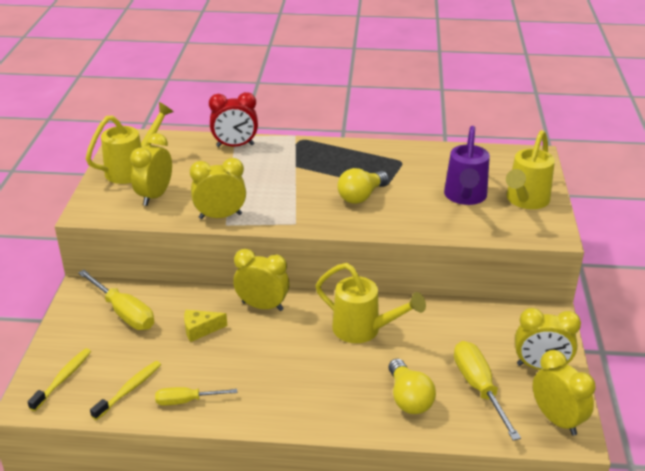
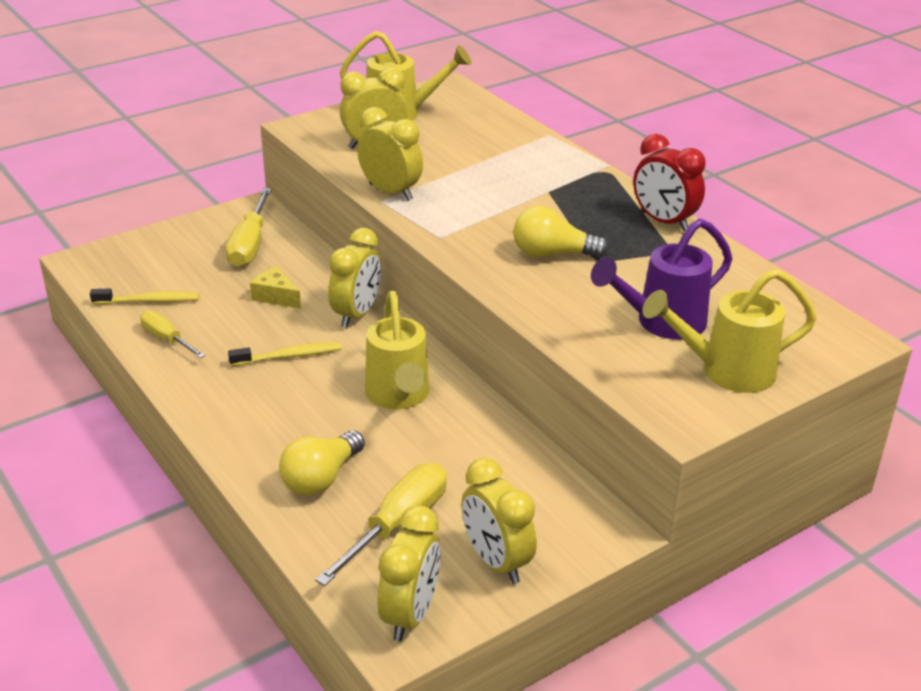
camera: 50 degrees right, 0 degrees up
(63, 379) = (127, 261): yellow toothbrush -> yellow toothbrush (289, 356)
(235, 145) = (530, 143): red clock -> red clock (664, 221)
(262, 306) = (356, 314): yellow clock -> yellow clock turned 45 degrees clockwise

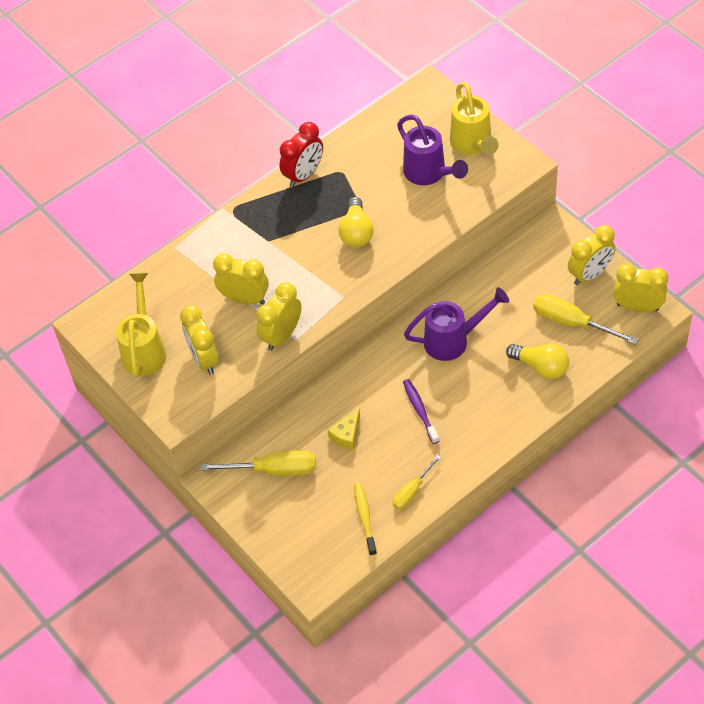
camera: 90 degrees left, 20 degrees up
(289, 356) = (420, 410): yellow toothbrush -> purple toothbrush
(356, 314) = (362, 380): yellow clock -> yellow clock (244, 299)
(399, 397) = (454, 340): yellow watering can -> purple watering can

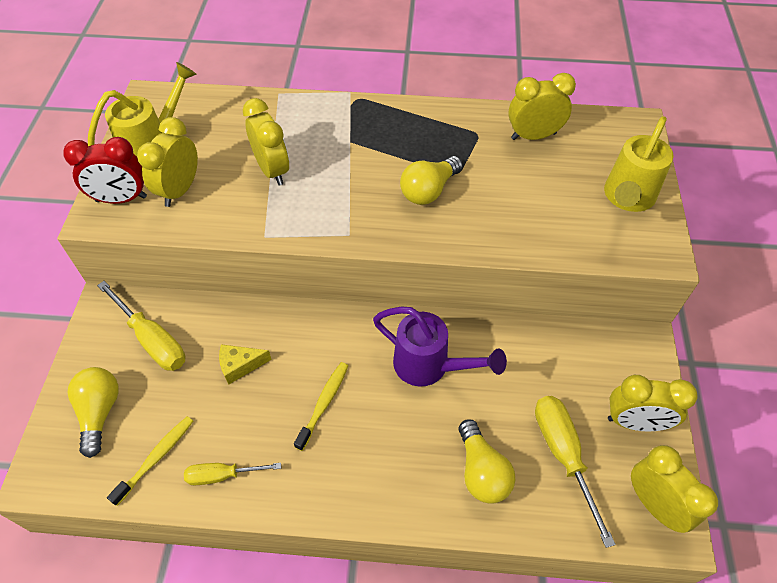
camera: 40 degrees right, 0 degrees up
(281, 336) = (258, 223): yellow clock -> yellow clock (533, 136)
(300, 529) = (100, 412): none -> yellow light bulb
(303, 175) = (444, 114): red clock -> red clock (121, 199)
(420, 410) = (324, 403): purple toothbrush -> yellow toothbrush
(429, 174) = (554, 193): purple watering can -> none

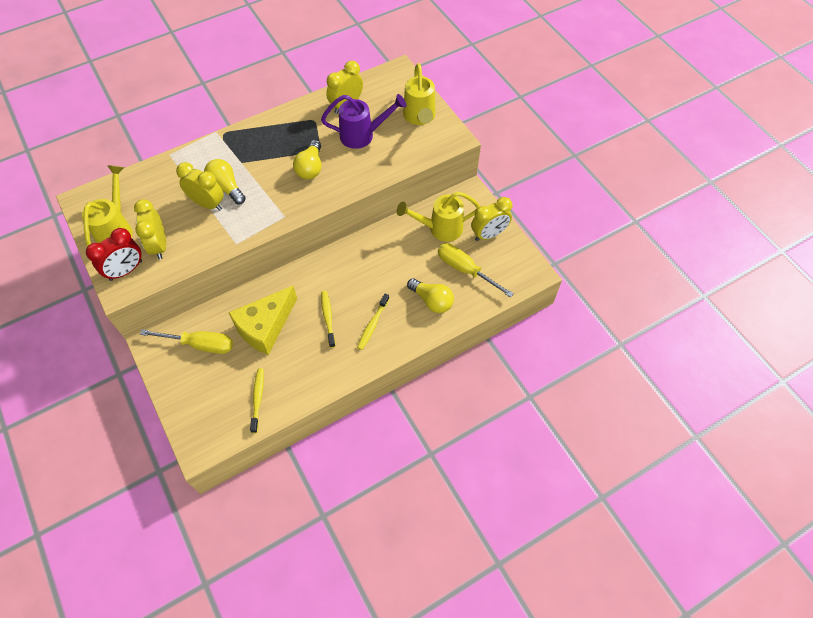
camera: 35 degrees left, 5 degrees up
(100, 412) = (203, 398): yellow light bulb -> yellow light bulb (226, 187)
(222, 475) = (302, 384): yellow screwdriver -> none
(240, 366) = (265, 327): yellow cheese -> yellow cheese, size x2.12
(374, 452) = (372, 325): none -> yellow toothbrush
(430, 366) = (370, 266): purple watering can -> purple watering can (363, 135)
(564, 370) = (439, 229): none -> yellow watering can
(654, 504) = (519, 267): yellow clock -> none

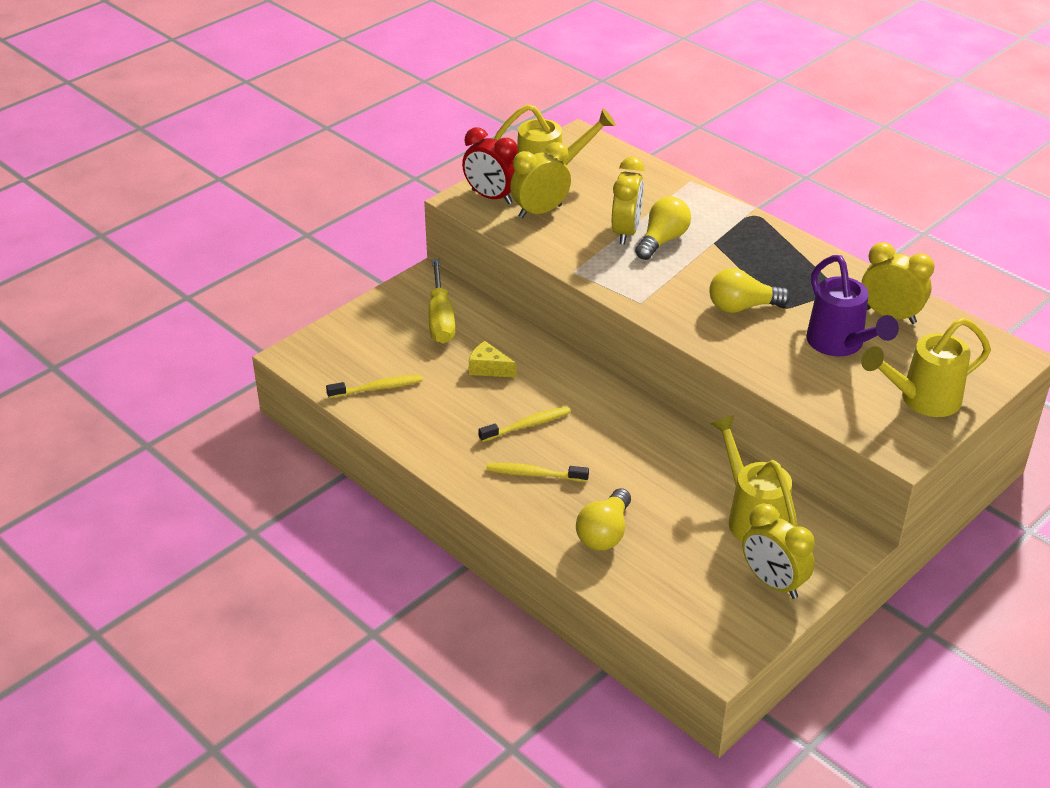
camera: 75 degrees right, 20 degrees down
(265, 327) = (488, 368): yellow cheese -> yellow cheese, size x0.47
(465, 270) = (683, 563): yellow screwdriver -> none

